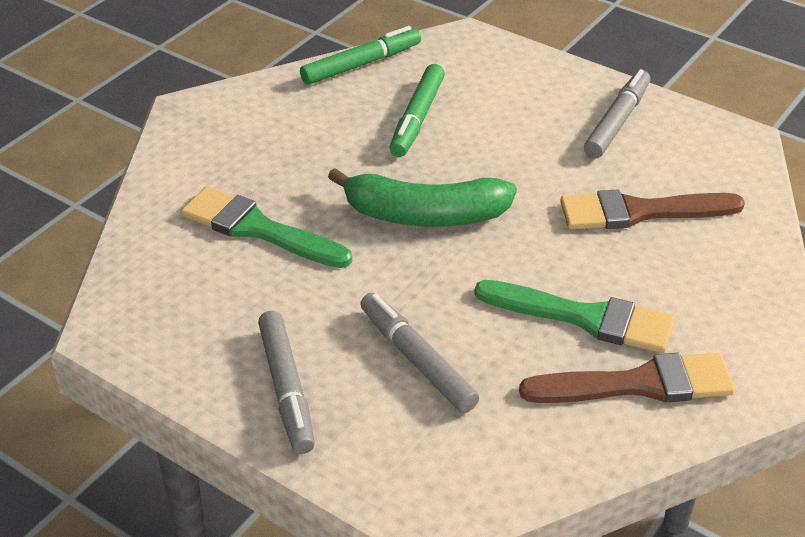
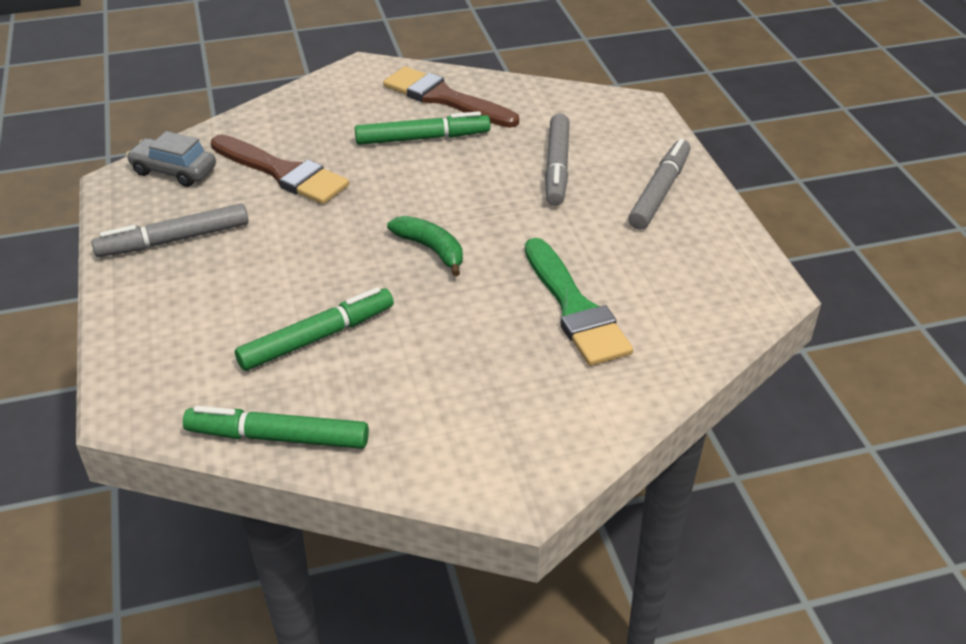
camera: 140 degrees left, 0 degrees up
(425, 215) = (431, 249): green banana -> green banana, size x0.57
(584, 318) = (422, 138): green brush -> green marker
(721, 166) = (174, 171): none -> grey car

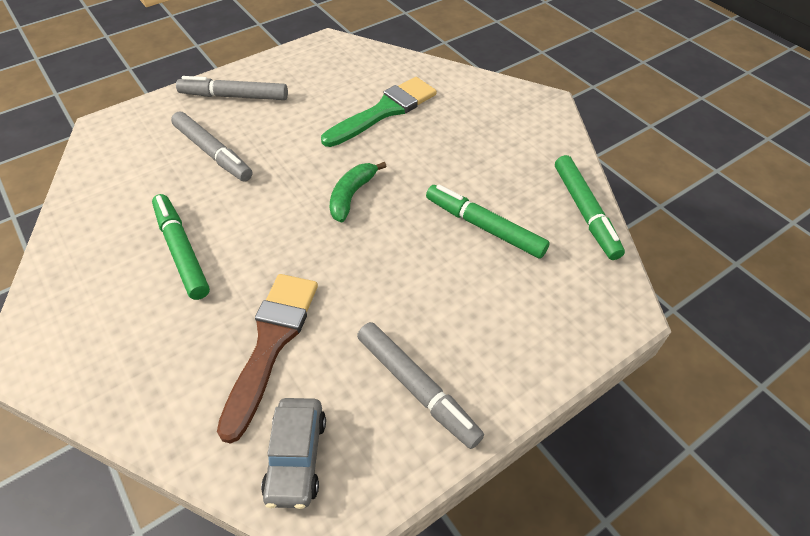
camera: 110 degrees left, 10 degrees up
(444, 98) = (99, 256): brown brush -> none
(557, 167) = (213, 153): grey marker -> grey marker turned 60 degrees clockwise

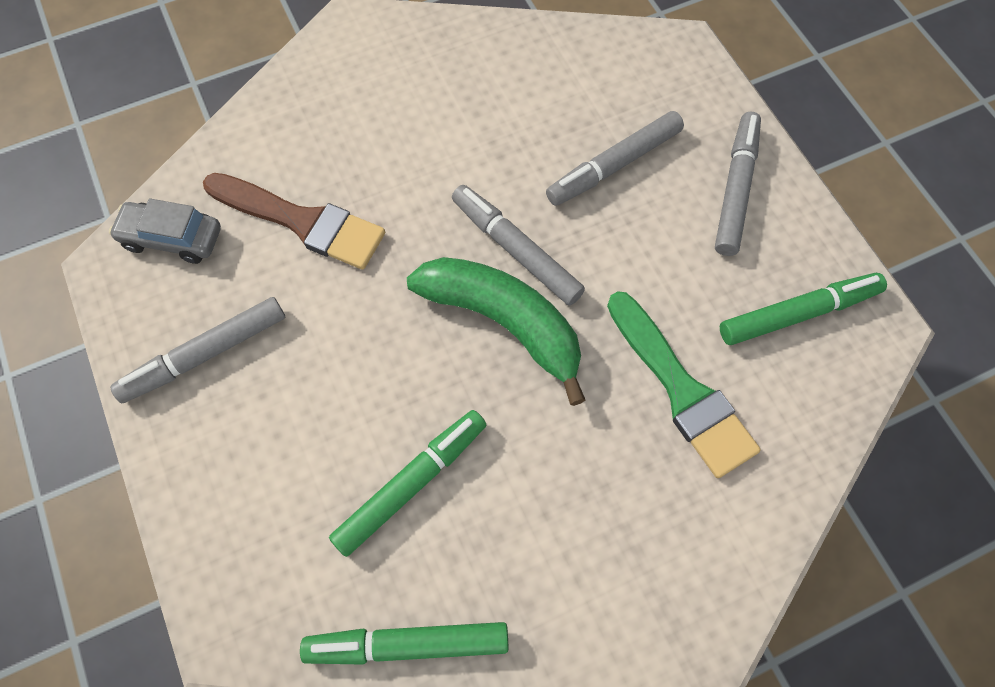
camera: 100 degrees right, 15 degrees up
(181, 251) = (450, 139): green marker -> green marker (798, 313)
(290, 197) = (515, 250): none -> grey marker
(352, 196) = (504, 323): green banana -> green banana, size x1.75

